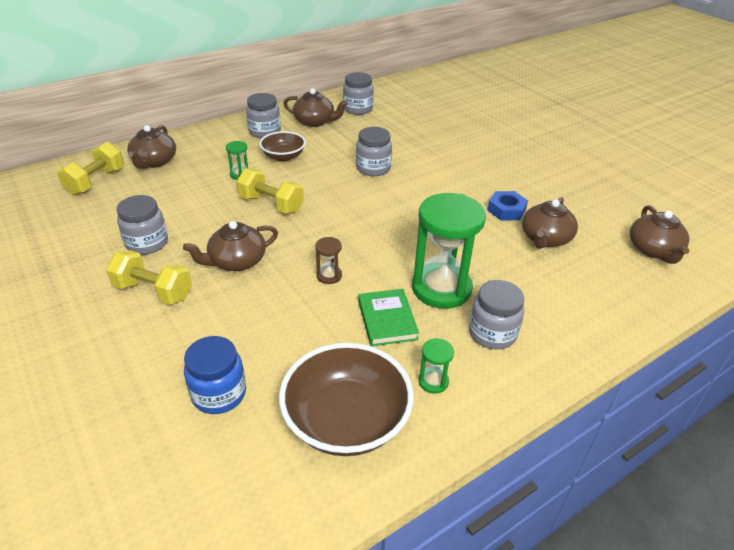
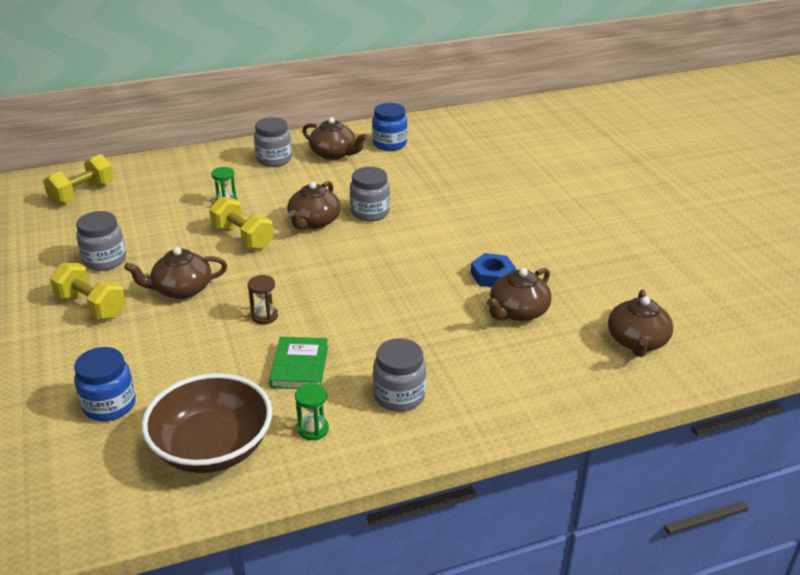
camera: 15 degrees right, 5 degrees down
(154, 162) = (146, 179): brown teapot -> brown teapot (313, 222)
(283, 156) = (280, 188): brown bowl -> none
(358, 109) = (389, 144): grey jar -> blue jar
(441, 288) = (372, 345): green hourglass -> none

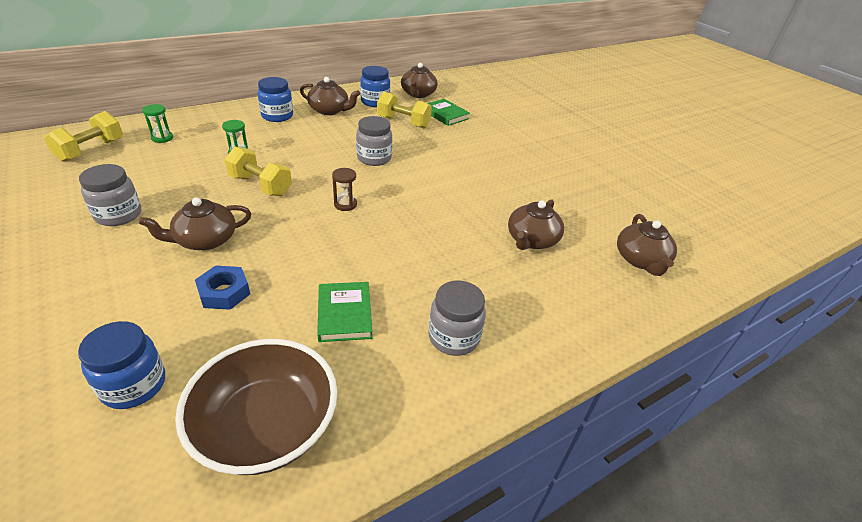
camera: 15 degrees left, 5 degrees up
(91, 306) = (106, 265): yellow dumbbell -> yellow dumbbell (403, 122)
(264, 316) = (297, 262): brown hourglass -> brown hourglass (345, 204)
(274, 159) = (277, 116): grey jar -> blue jar
(313, 222) = (325, 168): brown teapot -> brown teapot (418, 94)
(313, 429) = (376, 387): green hourglass -> green hourglass (162, 138)
(470, 162) = (445, 114): none -> green book
(492, 276) = (498, 208): blue nut -> blue nut (224, 292)

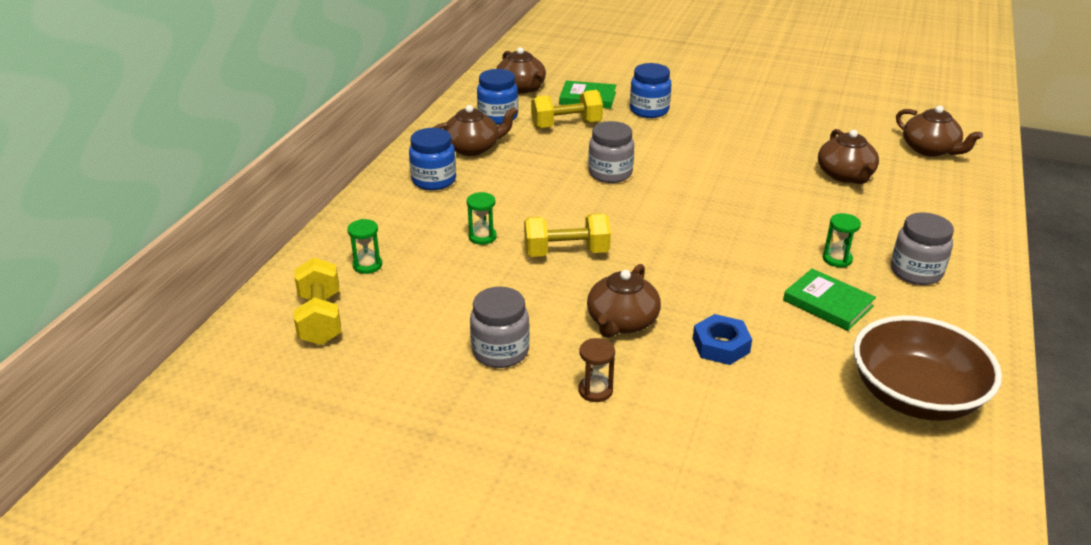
camera: 35 degrees left, 5 degrees down
(134, 385) = (792, 438): blue jar -> blue jar (649, 110)
(345, 204) = (669, 226): brown hourglass -> brown hourglass (595, 390)
(412, 290) = (837, 259): none -> green hourglass

